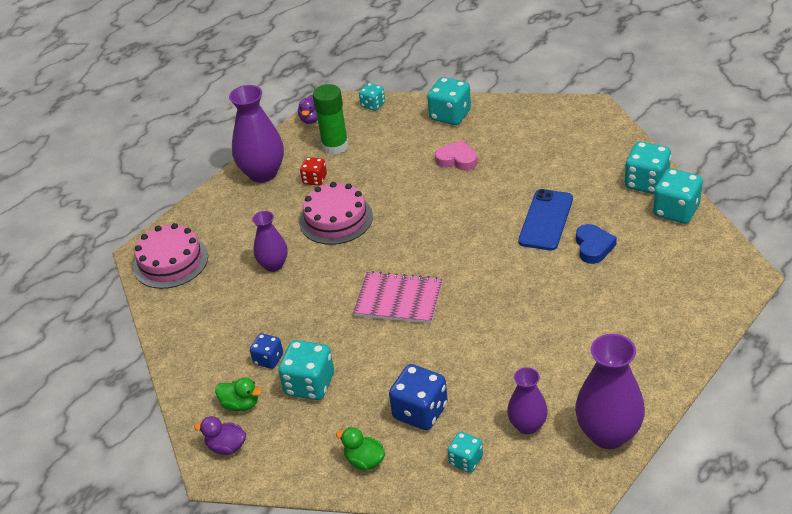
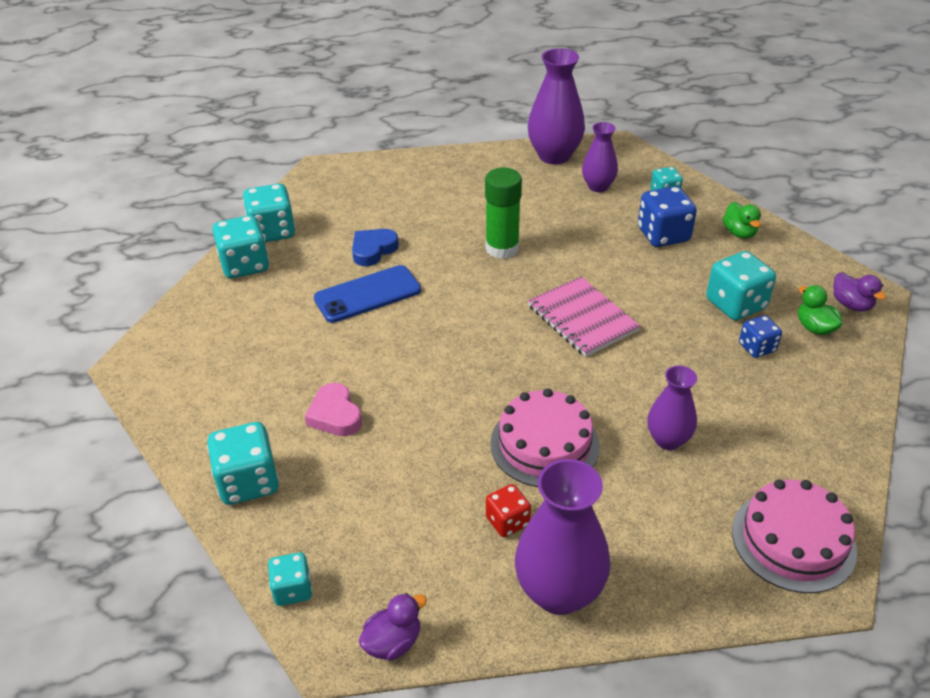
camera: 140 degrees left, 0 degrees up
(335, 146) = (424, 556): green glue stick -> green glue stick (502, 248)

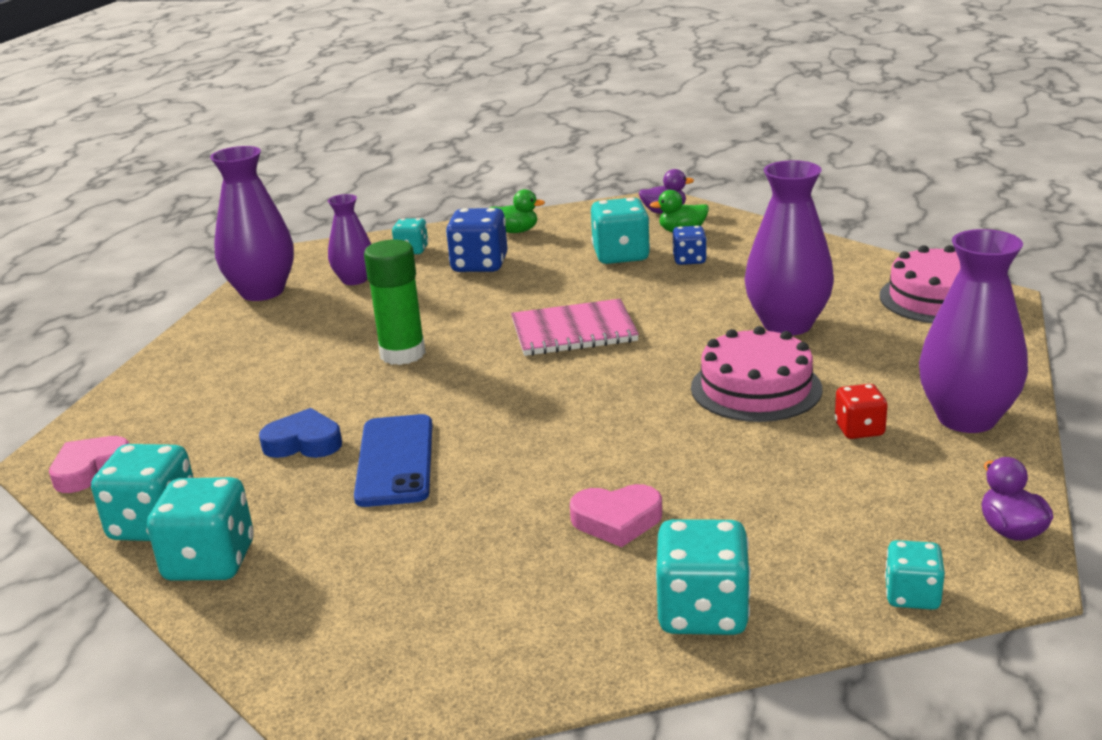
camera: 65 degrees left, 15 degrees down
(315, 187) = (90, 469): none -> pink heart
(373, 250) = (303, 442): blue heart -> blue heart turned 120 degrees clockwise
(668, 440) = (787, 324): purple vase -> purple vase, size x1.66

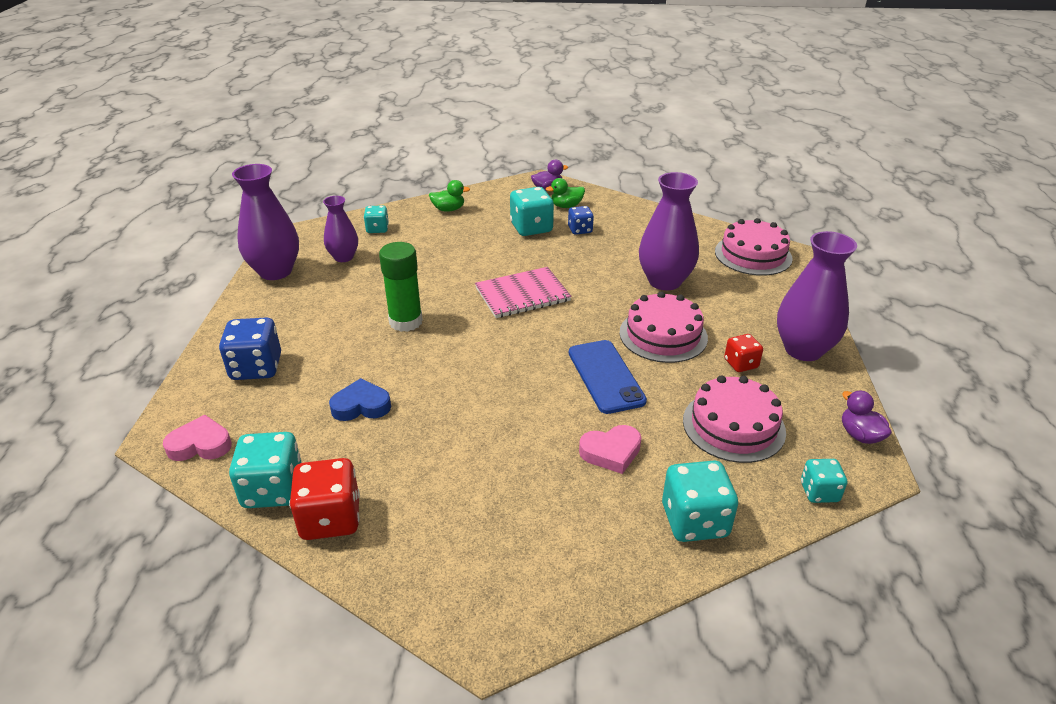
camera: 15 degrees left, 10 degrees up
(90, 469) = (200, 444): pink heart -> pink heart turned 60 degrees clockwise
(210, 562) = (330, 518): turquoise dice -> red dice
(395, 461) = (436, 416): blue phone -> blue phone (605, 376)
(479, 265) = (433, 240): blue dice -> blue dice (256, 367)
(814, 503) = (733, 426): none -> pink cake

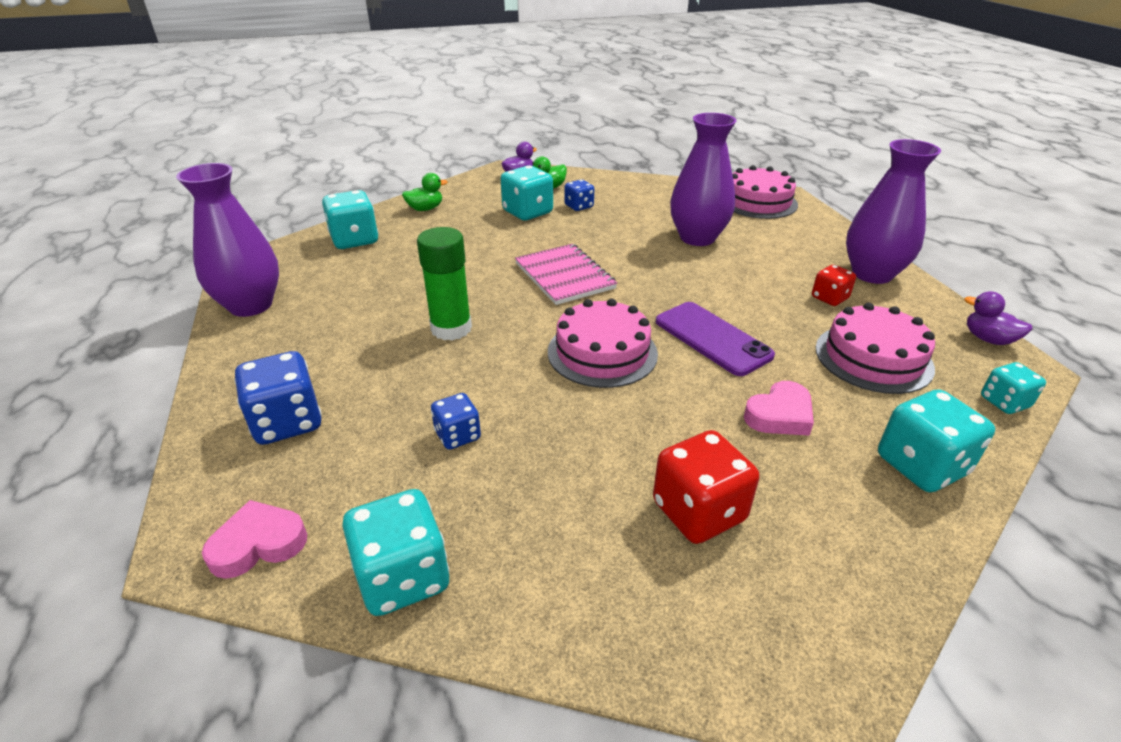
camera: 20 degrees left, 0 degrees up
(330, 518) = (508, 592): red dice -> red dice (698, 511)
(344, 257) = (331, 275): purple vase -> none
(361, 406) = (457, 435): blue heart -> blue dice
(377, 229) = (355, 240): turquoise dice -> turquoise dice, size x1.69
(522, 295) = (564, 276): pink notebook -> pink notebook turned 75 degrees counterclockwise
(605, 376) = (712, 338): blue phone -> purple phone
(663, 335) = (736, 286): pink cake -> pink cake (602, 352)

